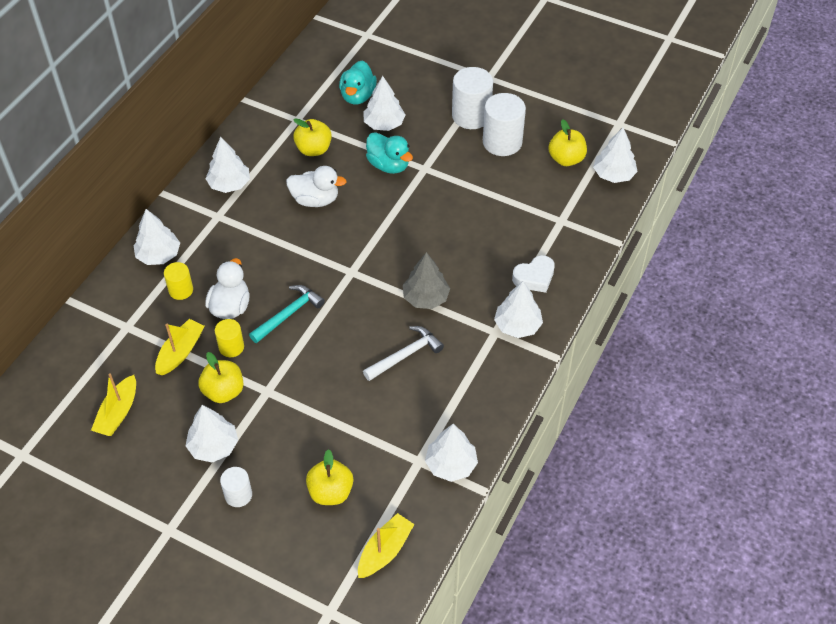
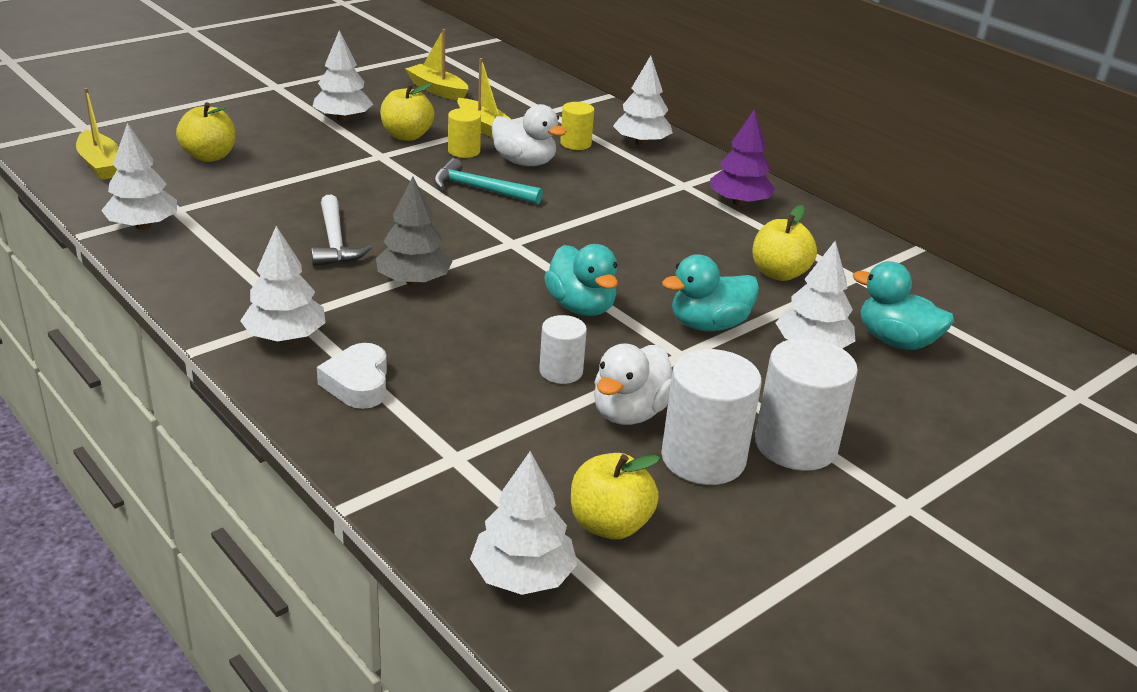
camera: 110 degrees right, 20 degrees down
(229, 184) = (739, 202): white tree -> purple tree
(238, 495) = (270, 117): white cylinder -> white cylinder (561, 371)
(288, 314) = (480, 189): turquoise hammer -> turquoise hammer turned 135 degrees clockwise
(315, 200) = (670, 250): white duck -> white duck (629, 413)
(405, 218) = (581, 307): none -> turquoise duck

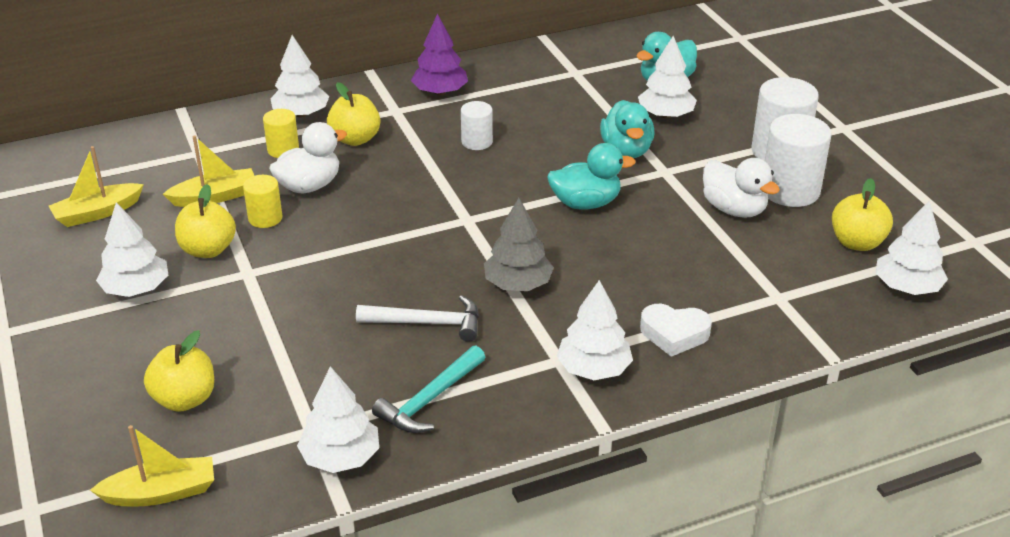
camera: 70 degrees left, 5 degrees up
(480, 189) = (355, 221): turquoise hammer -> turquoise hammer (430, 400)
(561, 371) = (676, 230): white cylinder -> white cylinder (477, 142)
(779, 273) = (561, 102): yellow apple -> yellow apple (355, 139)

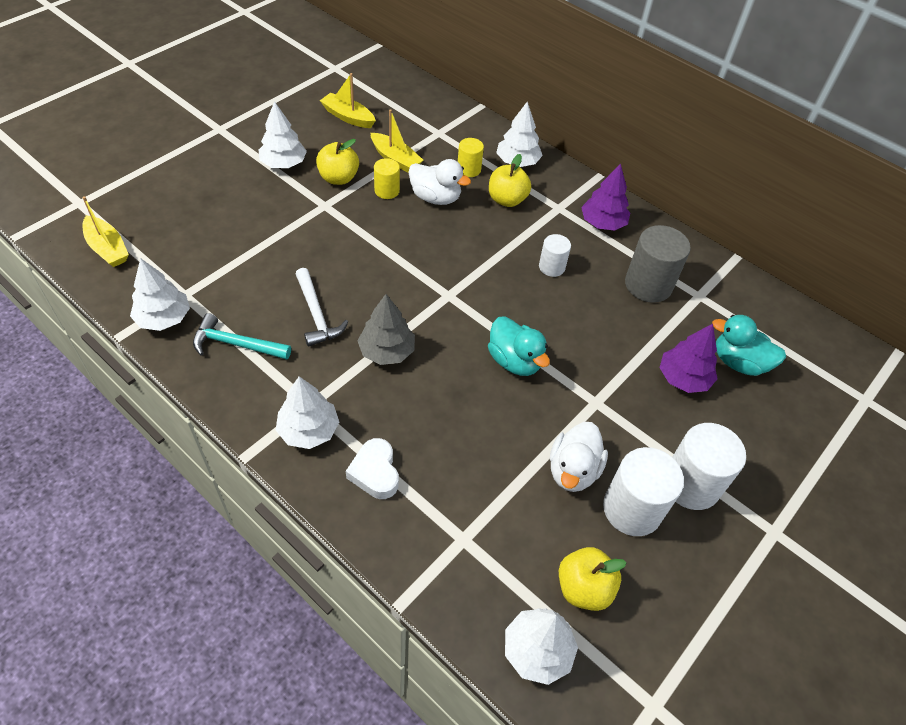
camera: 60 degrees right, 15 degrees up
(185, 399) = (191, 226): yellow apple -> none
(542, 94) = (648, 285): none -> grey cylinder
(626, 150) = (608, 366): turquoise duck -> none
(665, 115) = (683, 378): white tree -> purple tree

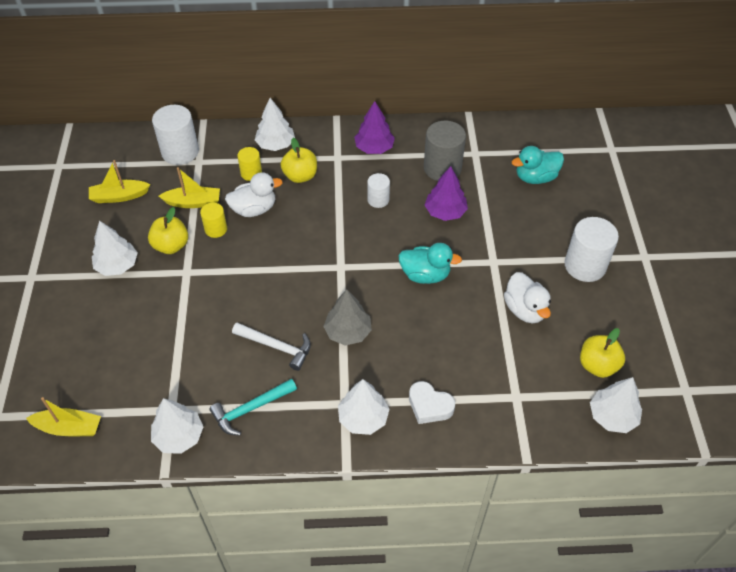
camera: 40 degrees left, 0 degrees up
(632, 509) = (574, 304): white cylinder -> white cylinder (180, 152)
(683, 378) = (519, 210): purple tree -> purple tree (445, 212)

